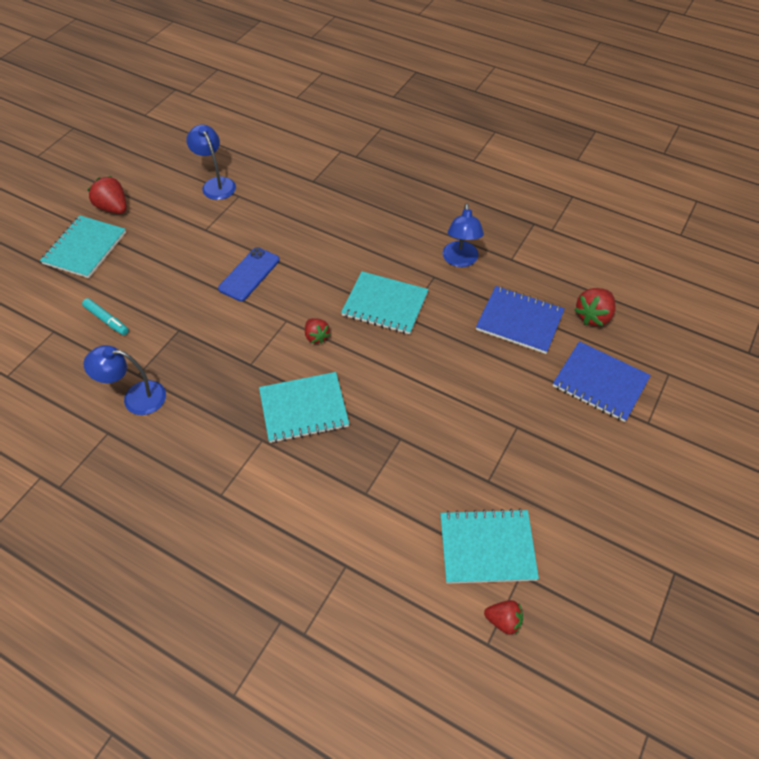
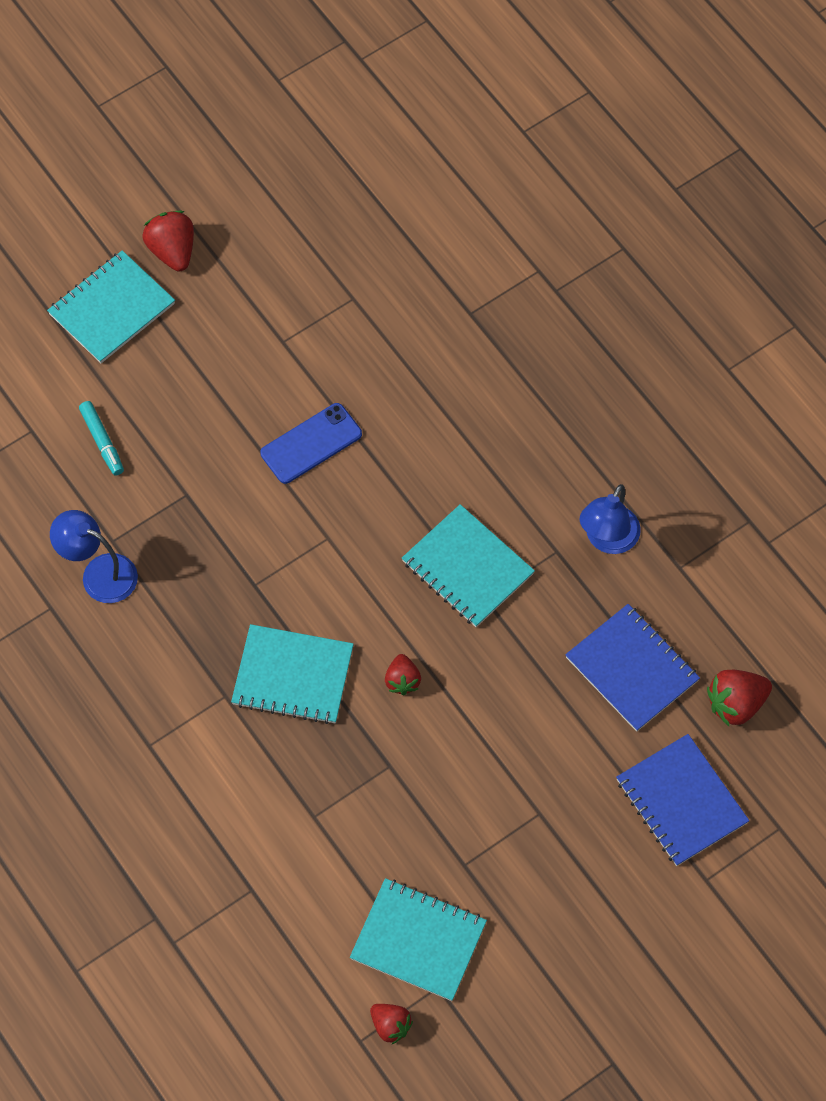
camera: 25 degrees right, 10 degrees up
(216, 184) = (330, 263): blue lamp -> none
(316, 336) = (355, 579): red strawberry -> red strawberry (402, 680)

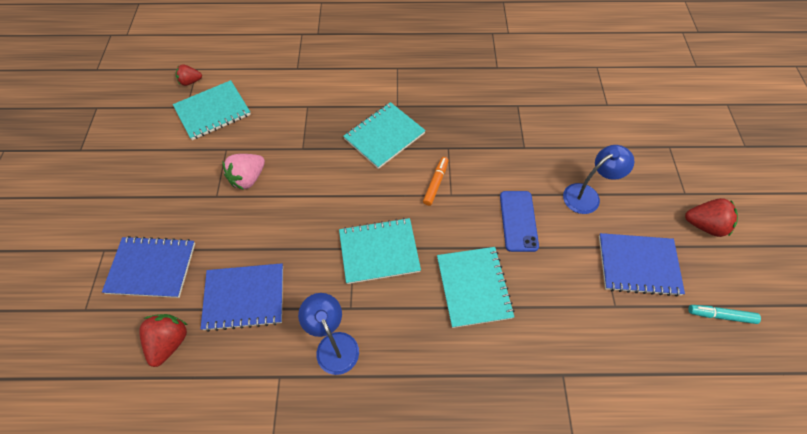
camera: 125 degrees right, 5 degrees down
(99, 573) = (502, 92): blue lamp -> blue lamp (587, 195)
(102, 441) = (582, 129): turquoise marker -> turquoise marker (720, 315)
(111, 309) = (673, 174): turquoise notebook -> turquoise notebook (474, 287)
(281, 296) = (638, 265): none -> blue notebook
(324, 565) = (435, 183): none -> orange marker
(402, 680) = (341, 180): red strawberry -> none
(486, 796) = (248, 178): none -> pink strawberry

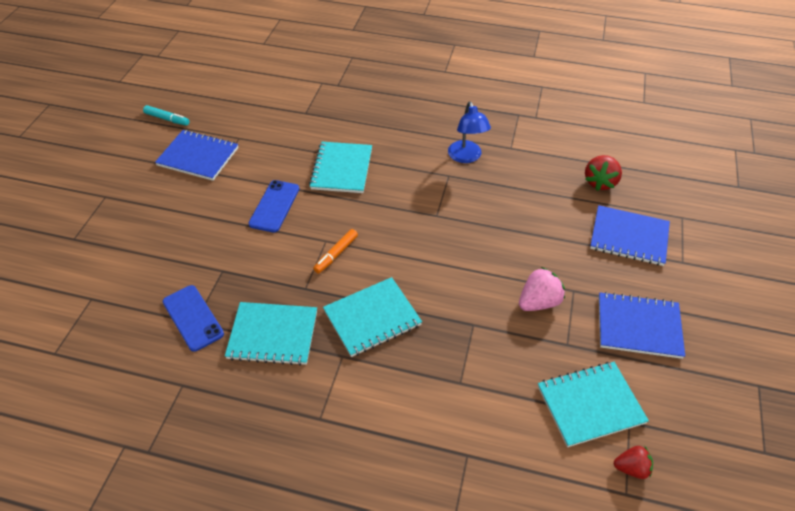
camera: 165 degrees left, 10 degrees down
(244, 297) = (539, 199): blue notebook -> blue notebook (638, 326)
(379, 251) = (413, 208): turquoise notebook -> turquoise notebook (273, 335)
(521, 107) = (193, 318): none -> blue phone
(587, 195) = (195, 213): blue lamp -> none
(704, 225) = (116, 170): red strawberry -> none

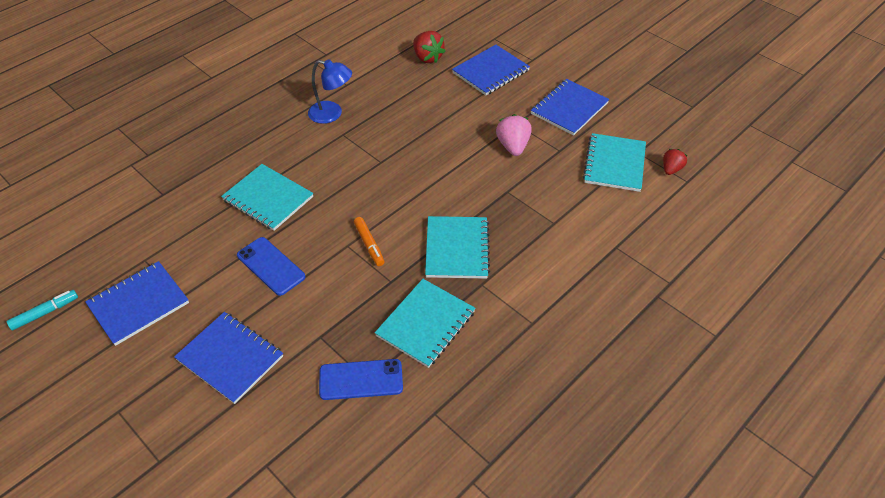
camera: 60 degrees left, 0 degrees up
(175, 229) = (230, 358): none -> blue notebook

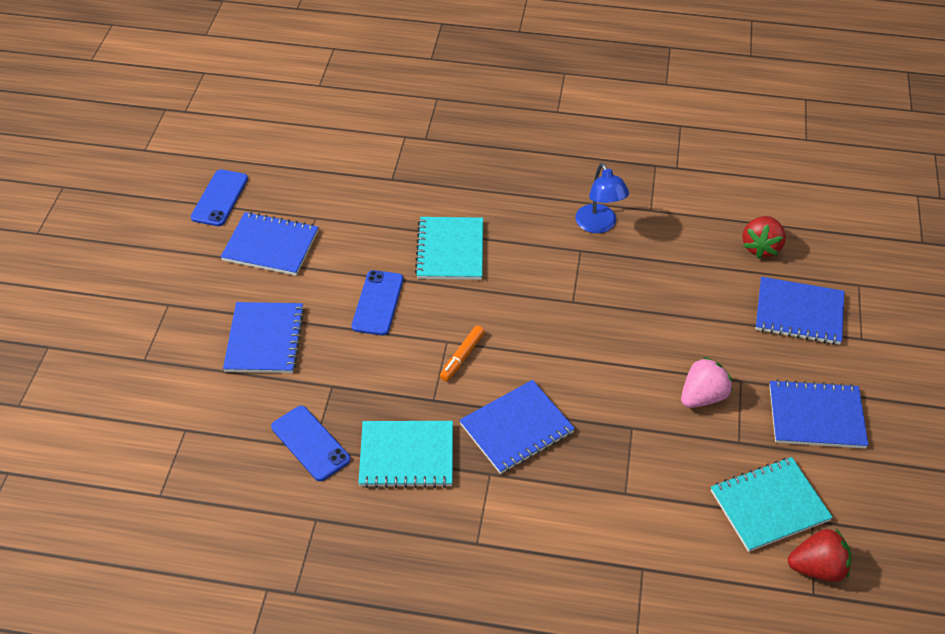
camera: 55 degrees right, 0 degrees up
(45, 313) = (220, 198): turquoise marker -> blue phone
(457, 249) = (516, 428): turquoise notebook -> blue notebook
(671, 169) = (817, 568): red strawberry -> red strawberry, size x1.54

